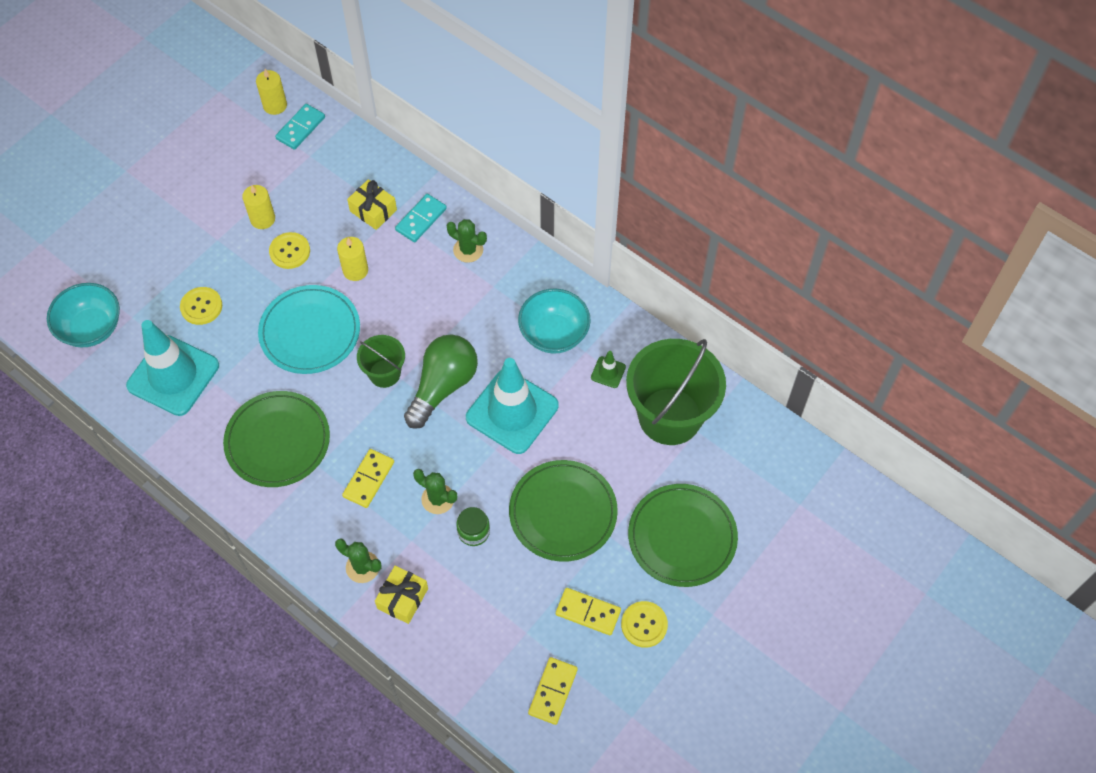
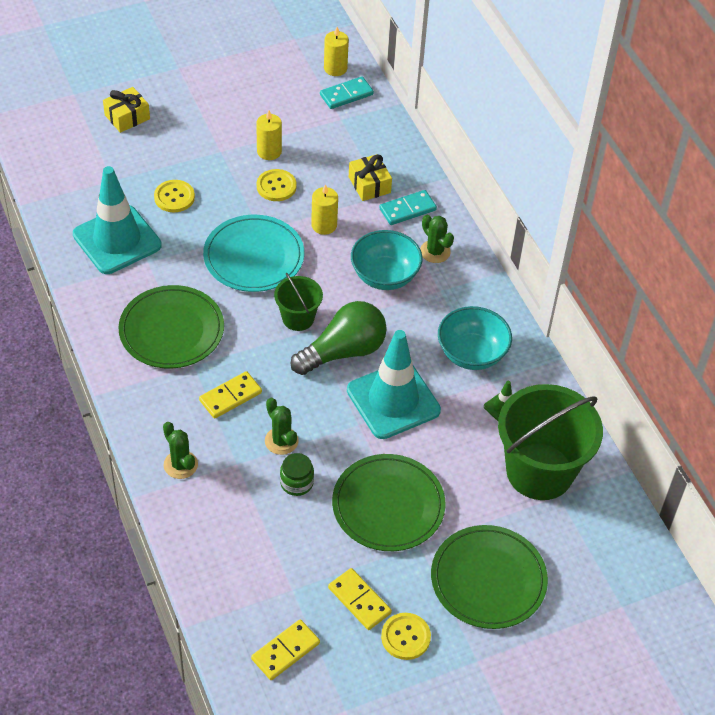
camera: 25 degrees right, 10 degrees down
(91, 328) = (74, 174): turquoise bowl -> turquoise bowl (385, 276)
(402, 598) = (199, 507): yellow gift -> yellow gift (127, 117)

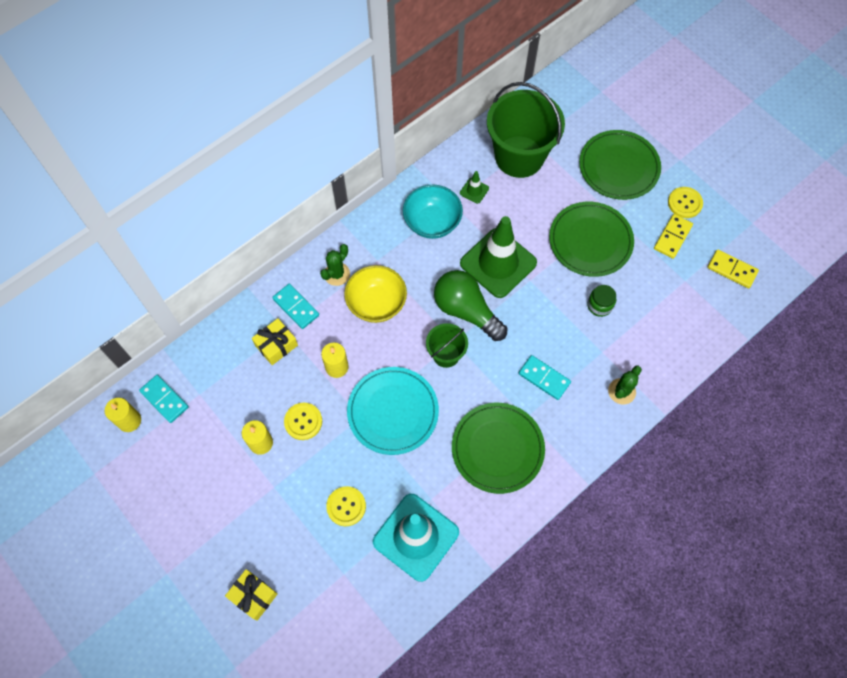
camera: 105 degrees left, 15 degrees up
(230, 397) = (544, 378): yellow domino -> turquoise domino
(281, 441) = (568, 328): green cactus -> none
(385, 276) = (376, 303): turquoise bowl -> yellow bowl
(393, 400) = (498, 263): turquoise traffic cone -> green traffic cone

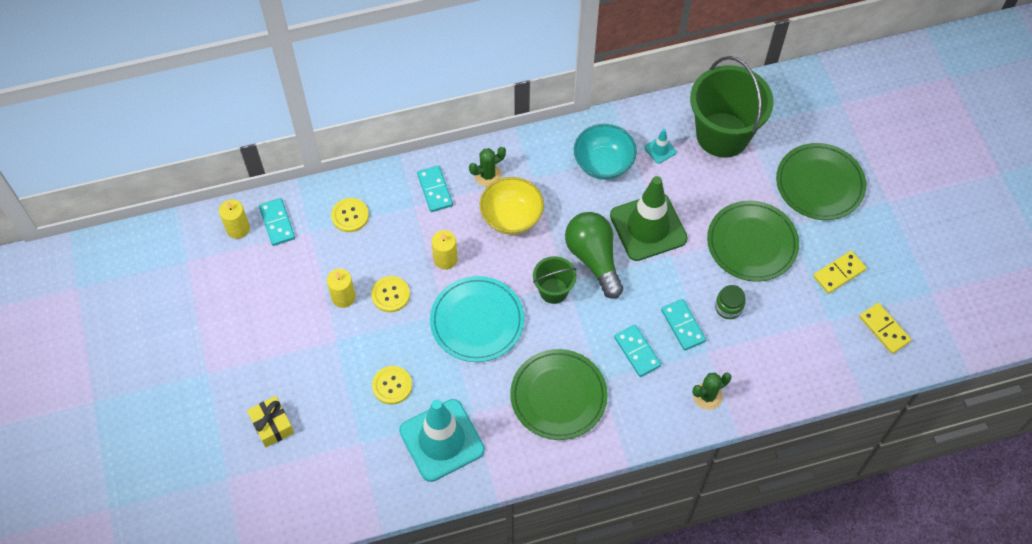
camera: 25 degrees right, 5 degrees down
(276, 345) = (400, 217): yellow gift -> none
(474, 190) = (660, 150): green traffic cone -> turquoise traffic cone
(570, 338) = (683, 326): none -> turquoise domino
(684, 203) = (870, 245): yellow button -> yellow button (350, 216)

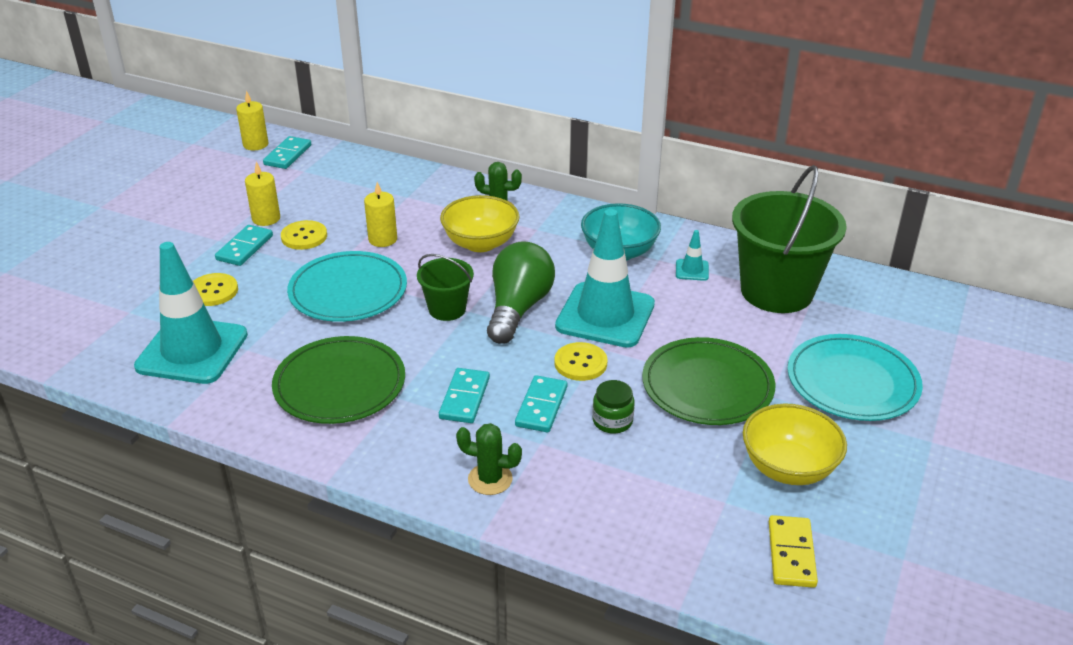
camera: 40 degrees right, 25 degrees down
(272, 425) = (88, 261): yellow gift -> none
(350, 216) = (348, 177): yellow button -> yellow button (580, 363)
(435, 190) = (439, 196): turquoise domino -> turquoise domino (244, 248)
(648, 227) = (605, 315): green traffic cone -> turquoise traffic cone
(819, 184) = (852, 382): green plate -> turquoise plate
(839, 273) = (788, 468): yellow domino -> yellow bowl

